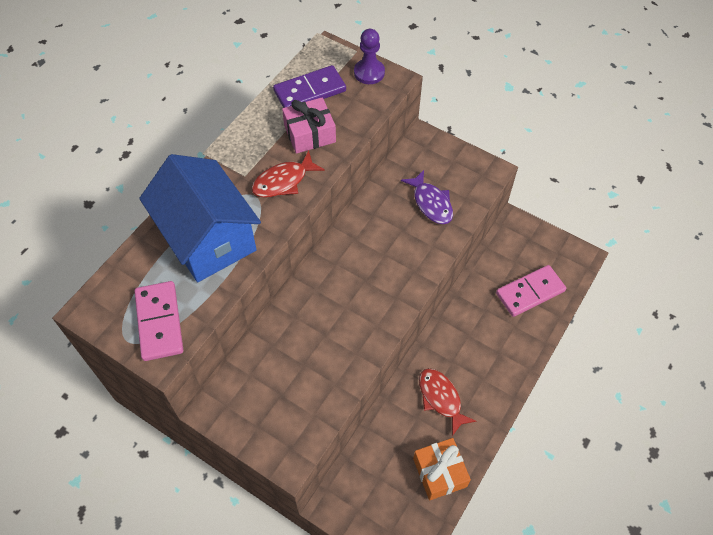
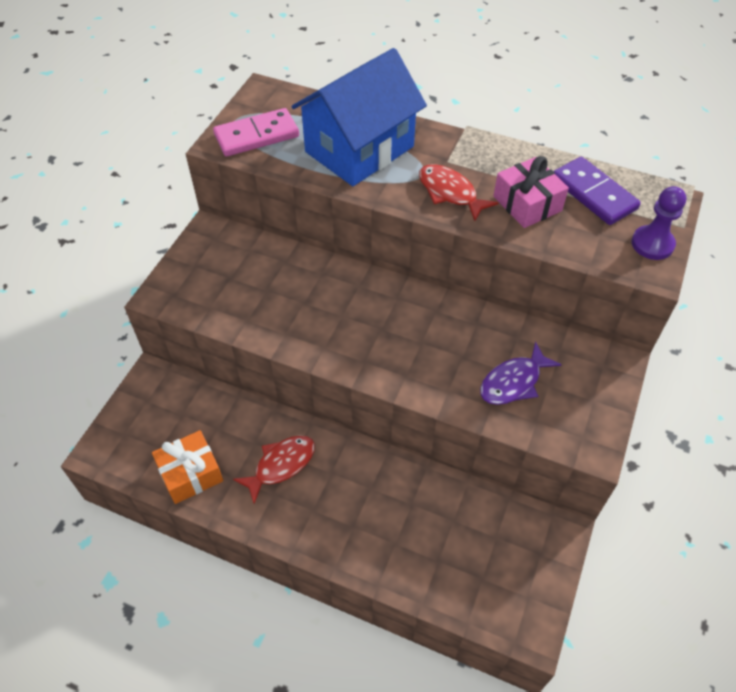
camera: 80 degrees right, 5 degrees down
(530, 292) = (452, 560): pink domino -> none

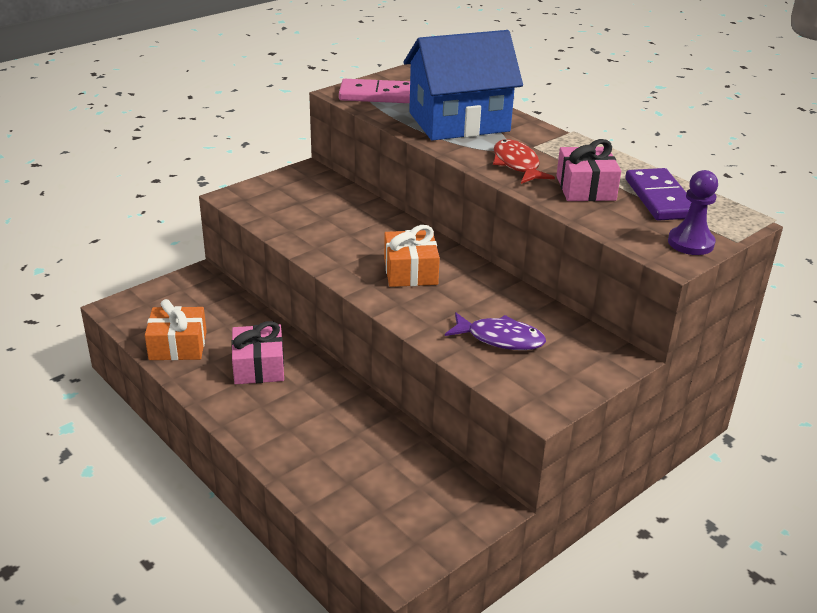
camera: 25 degrees right, 20 degrees down
(281, 465) = (259, 366): red fish -> pink gift
(389, 330) = (410, 271): none -> orange gift
(513, 382) = (500, 339): purple fish -> purple fish turned 150 degrees counterclockwise

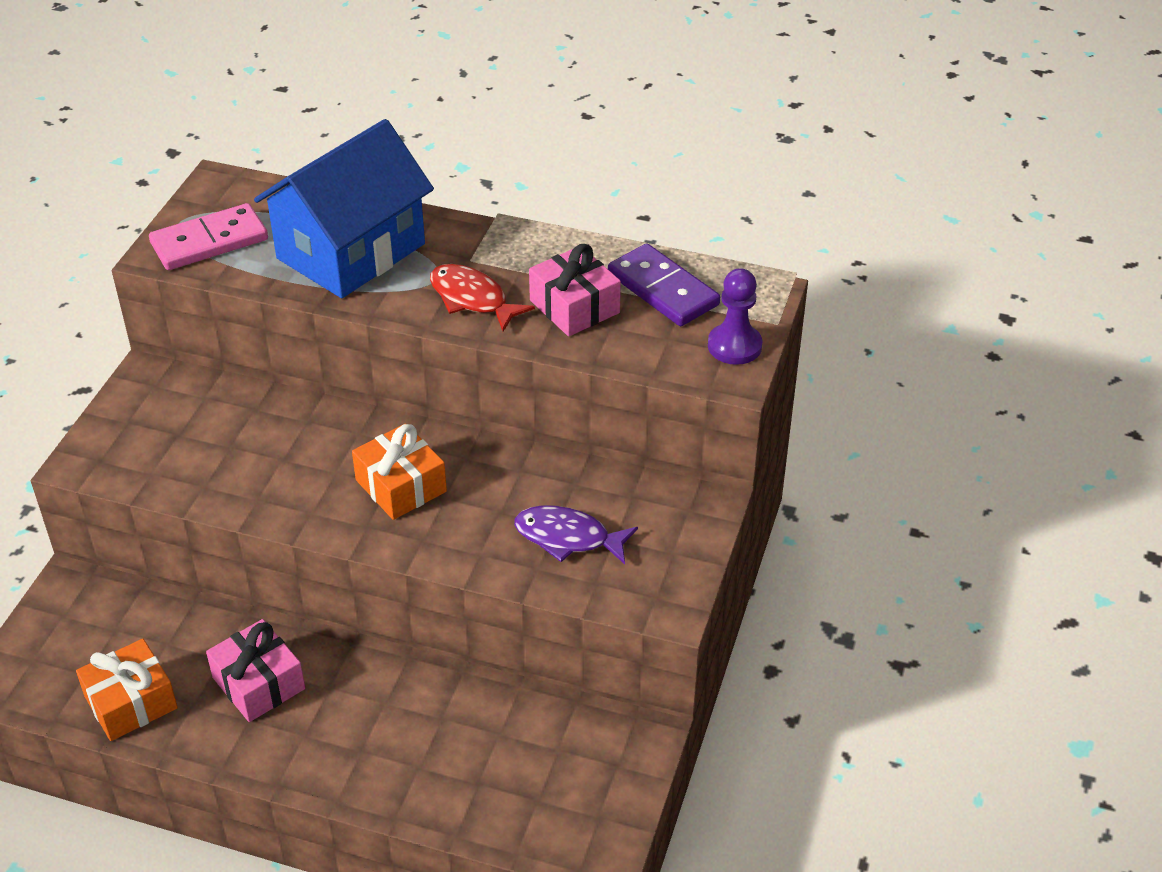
camera: 30 degrees left, 10 degrees up
(500, 339) = (568, 538): purple fish -> purple fish turned 150 degrees counterclockwise

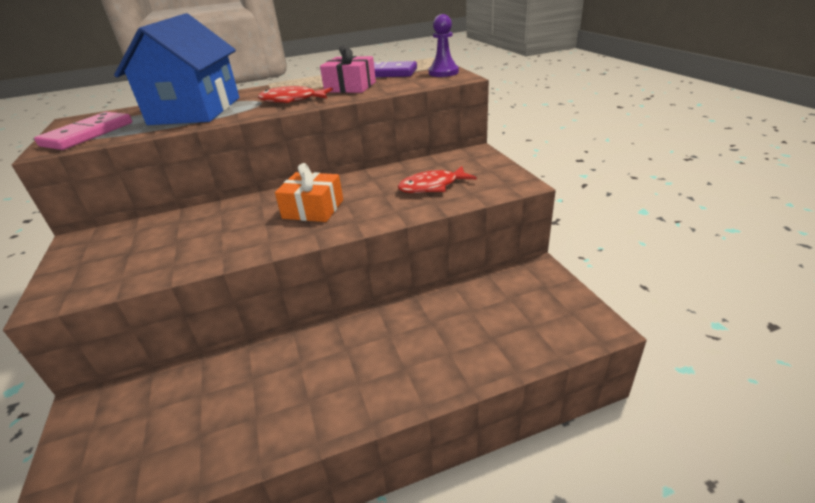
camera: 35 degrees left, 10 degrees down
(131, 702) = (200, 449): orange gift -> none
(259, 683) = (294, 375): pink gift -> none
(568, 538) = (432, 186): purple fish -> red fish

